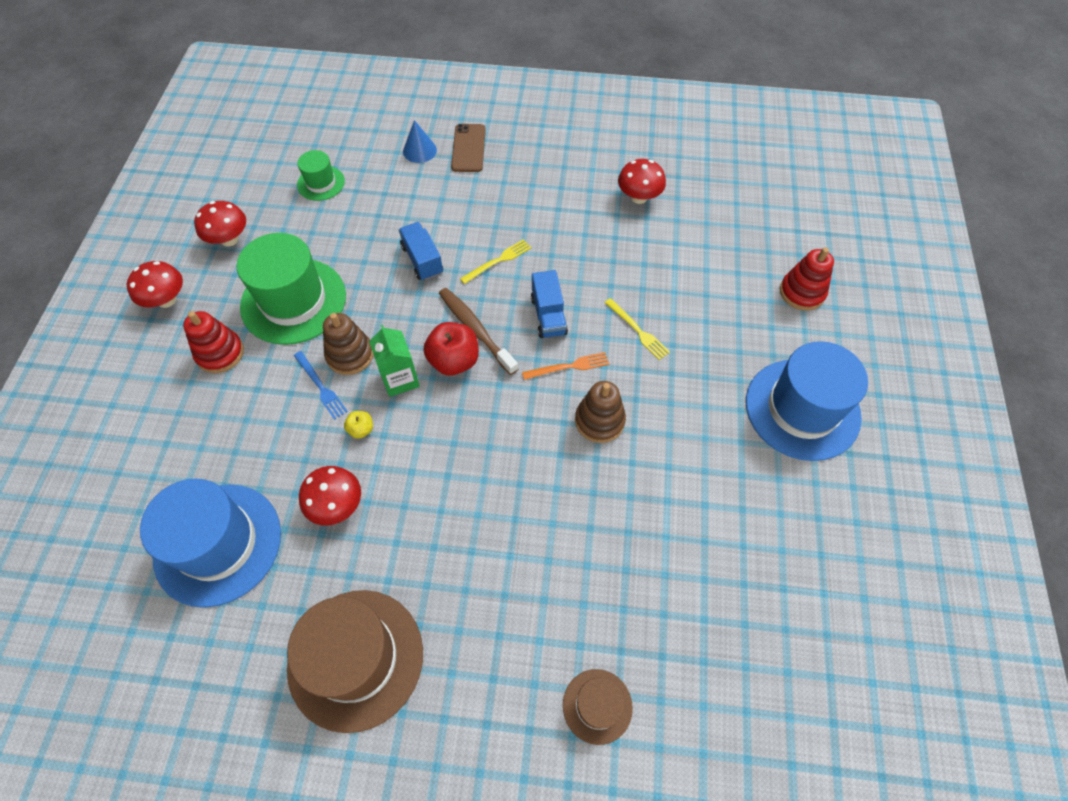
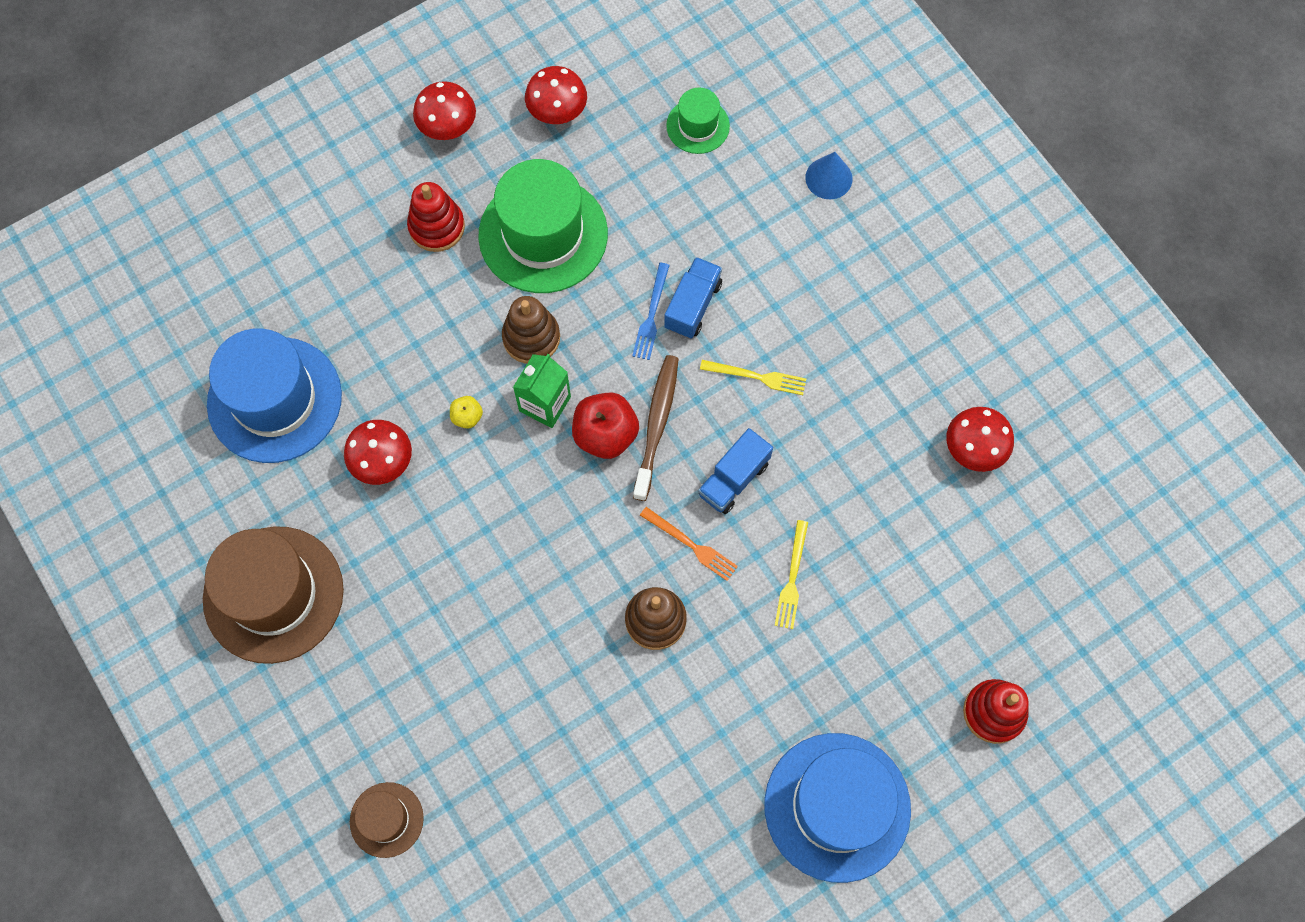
camera: 50 degrees right, 10 degrees up
(320, 387) = (478, 343): blue fork -> blue fork (651, 315)
(468, 148) = (878, 222): brown phone -> none

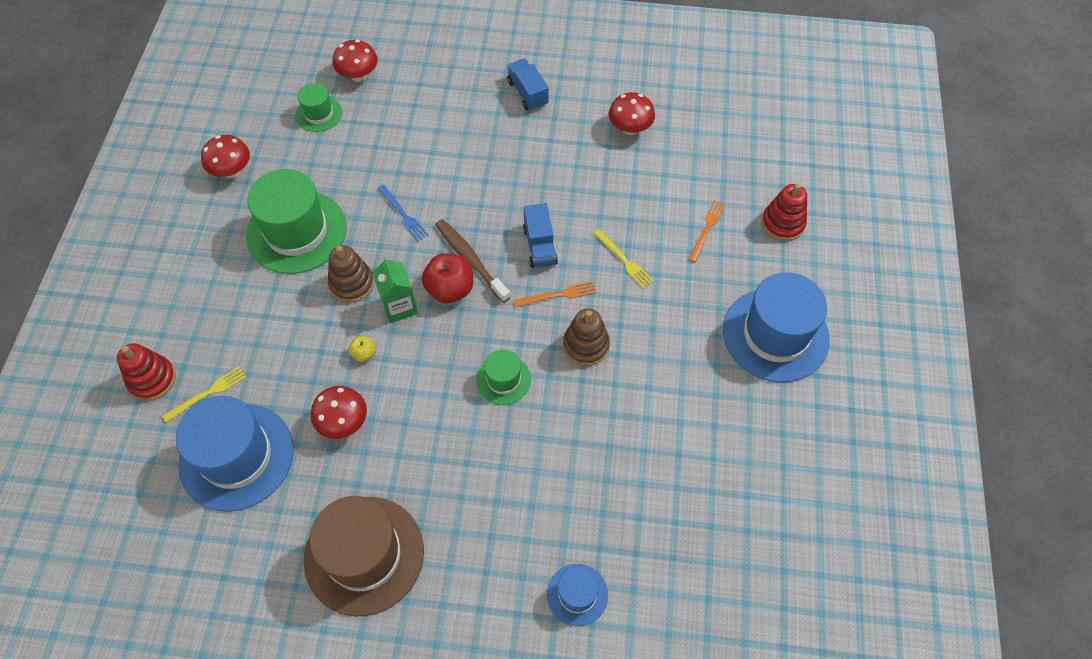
camera: 50 degrees left, 10 degrees down
(386, 819) = (577, 594): brown hat -> blue hat
(437, 227) = (229, 282): red stacking toy -> red stacking toy (152, 379)
(448, 127) = (175, 231): red mushroom -> red mushroom (358, 75)
(549, 571) = (503, 379): none -> green hat
(693, 305) = (419, 191): blue truck -> blue truck (527, 93)
(757, 377) = (492, 192): yellow fork -> yellow fork (208, 393)
(828, 178) = (415, 80): blue cone -> none
(912, 634) = (707, 228): none -> orange fork

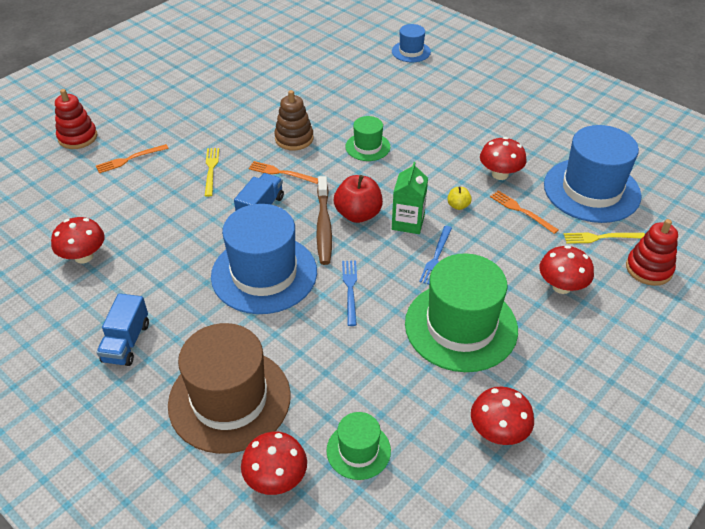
camera: 145 degrees left, 15 degrees down
(228, 314) = (561, 286): none -> red mushroom
(299, 383) = (521, 211): none -> orange fork
(352, 283) = (436, 257): brown stacking toy -> blue fork
(364, 555) = (524, 111): brown hat -> brown hat (229, 399)
(775, 334) = (171, 91): blue hat -> blue hat (264, 274)

